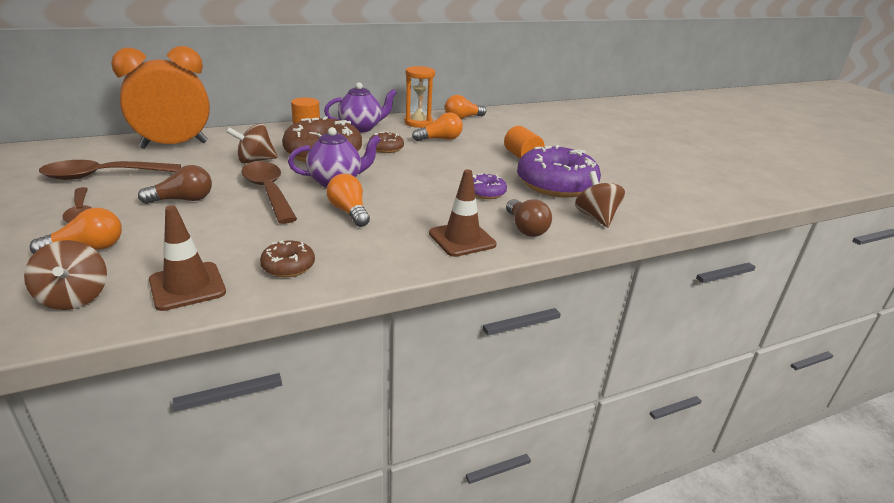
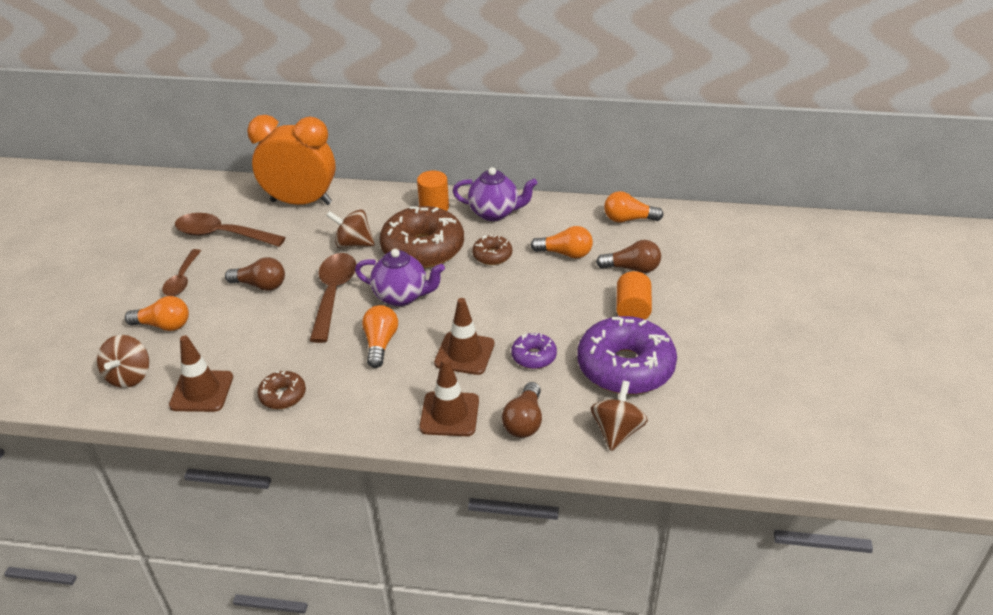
camera: 35 degrees right, 10 degrees up
(418, 123) = (566, 217): orange hourglass -> none
(430, 202) = (464, 353): none -> brown traffic cone
(495, 139) = (632, 268): none -> brown light bulb

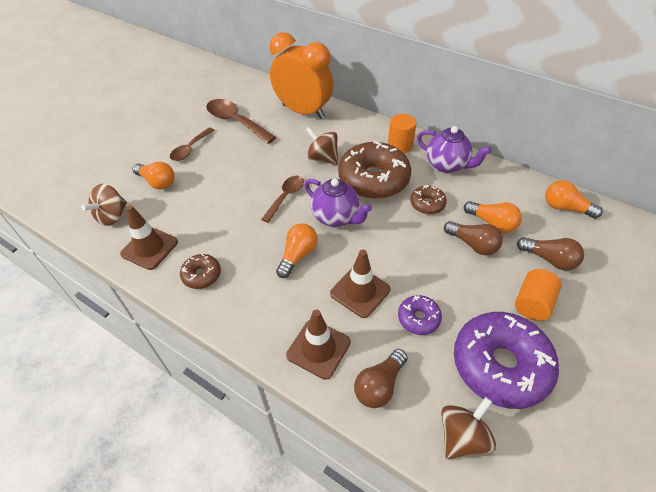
camera: 25 degrees right, 10 degrees up
(260, 285) = (239, 171): brown light bulb -> brown light bulb (473, 244)
(333, 294) = (286, 197): brown spoon -> brown spoon, size x0.63

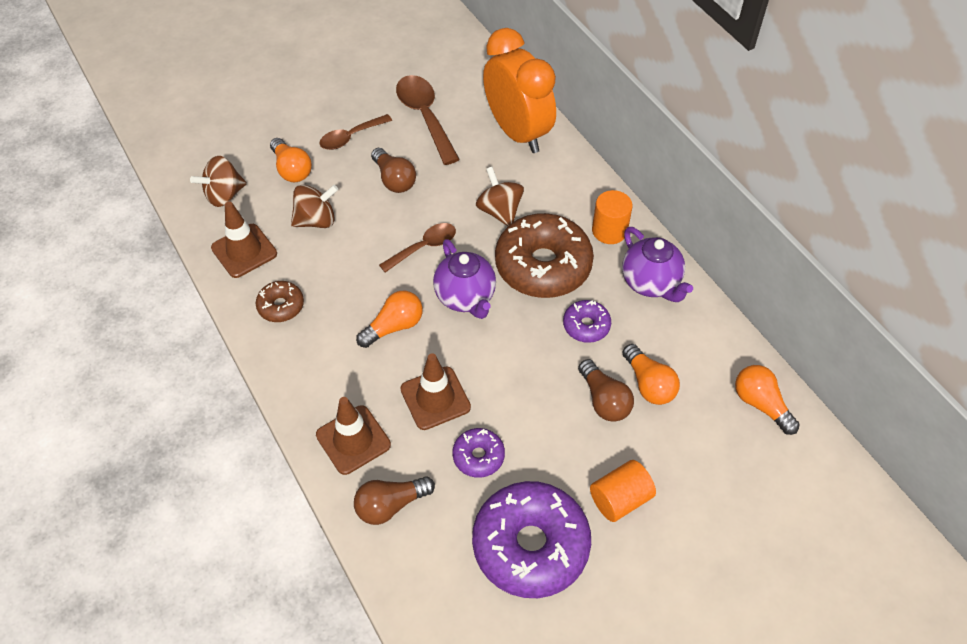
camera: 25 degrees right, 5 degrees up
(427, 204) = (586, 326): brown donut -> purple donut
(462, 436) = (438, 592): brown spinning top -> brown spinning top (316, 220)
(549, 259) = (683, 458): brown light bulb -> brown light bulb (394, 179)

